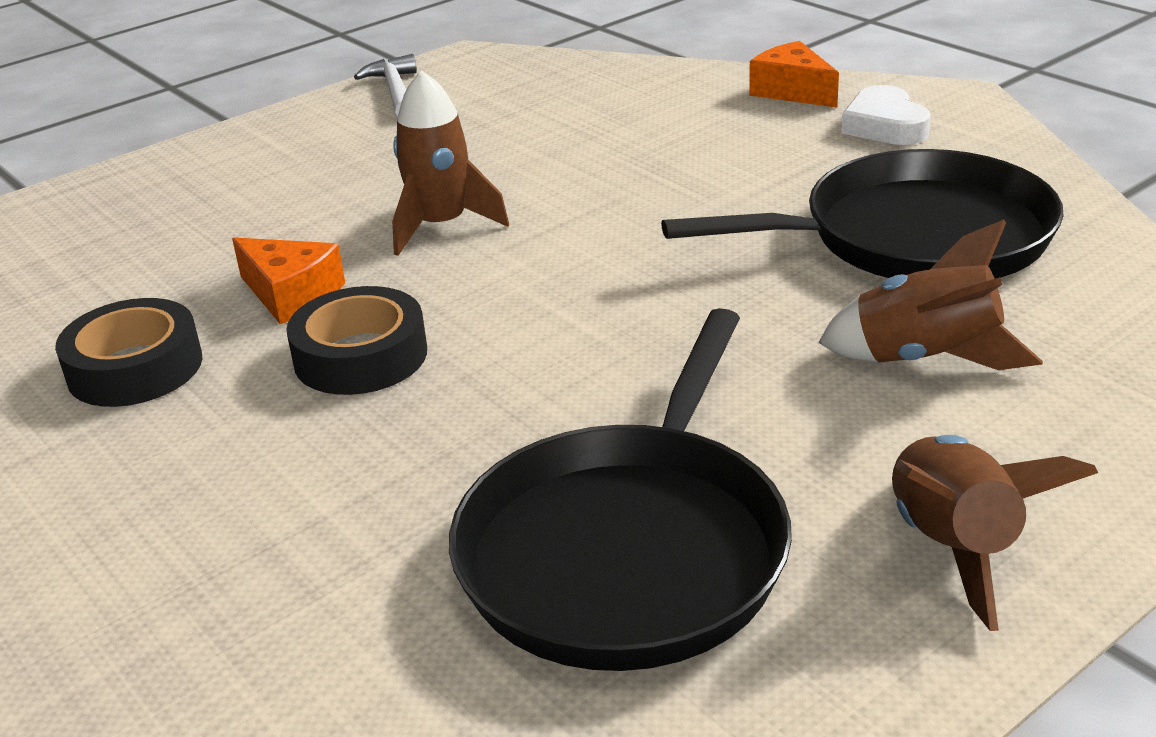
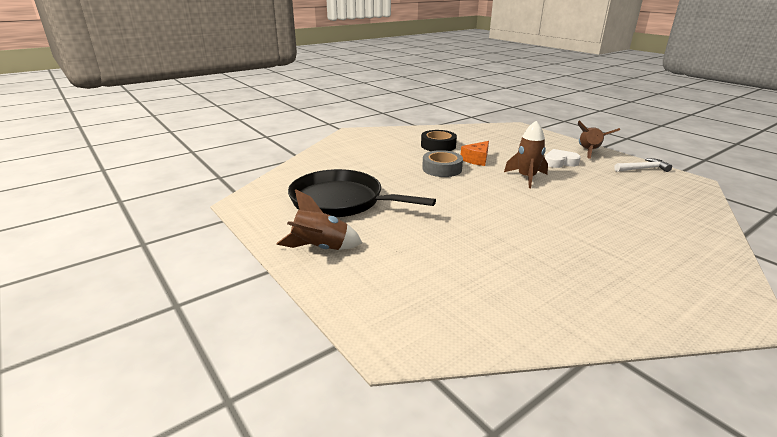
camera: 90 degrees right, 5 degrees down
(360, 356) = (442, 169): black tape -> grey tape
(792, 91) = (712, 258): orange cheese -> none
(885, 126) = (679, 282): white heart -> white heart (560, 162)
(914, 237) = (540, 272): black pan -> none
(926, 359) = (432, 260): brown rocket -> brown rocket (589, 152)

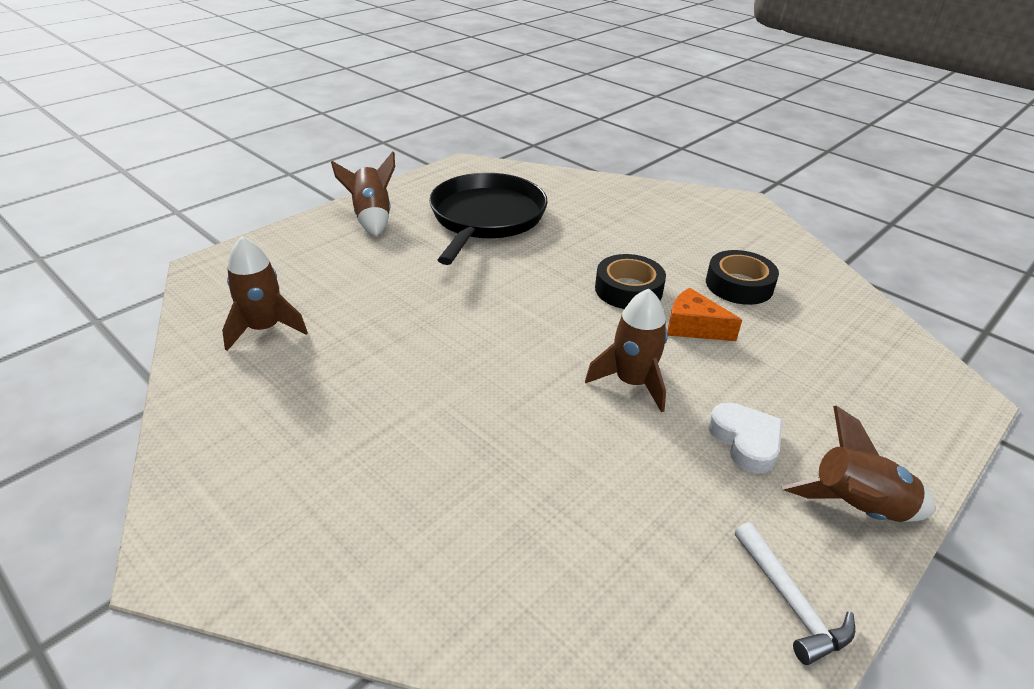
camera: 80 degrees right, 10 degrees up
(442, 169) = (628, 290): grey tape -> black tape
(498, 299) = (264, 329): none -> brown rocket

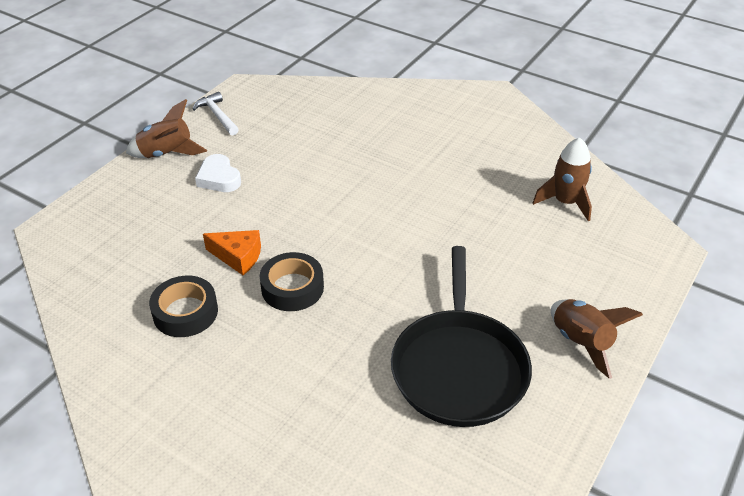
camera: 170 degrees right, 5 degrees up
(632, 382) = (289, 203): brown rocket -> none

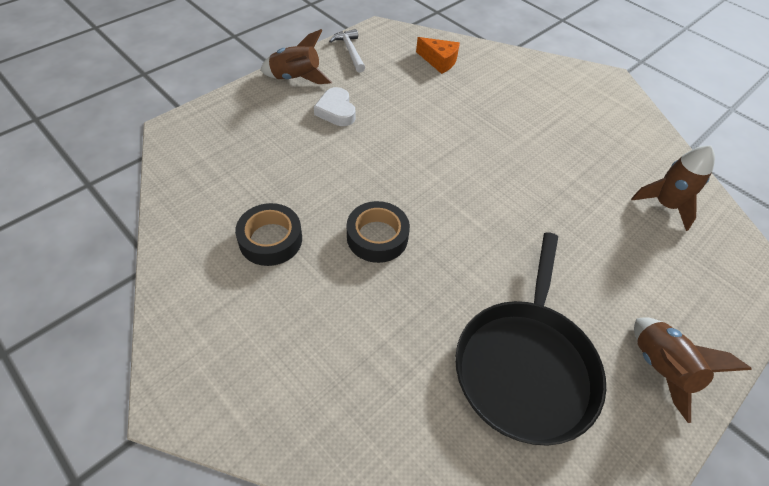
camera: 10 degrees right, 10 degrees up
(238, 257) = (334, 193): orange cheese -> orange cheese (439, 61)

